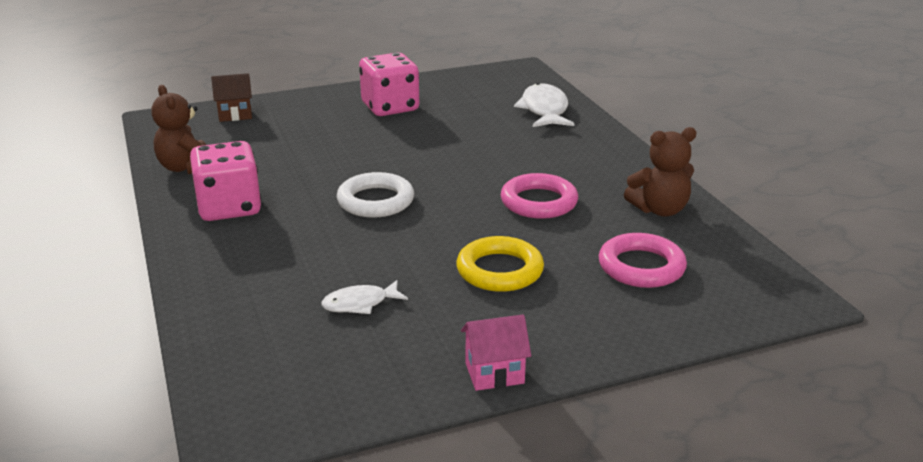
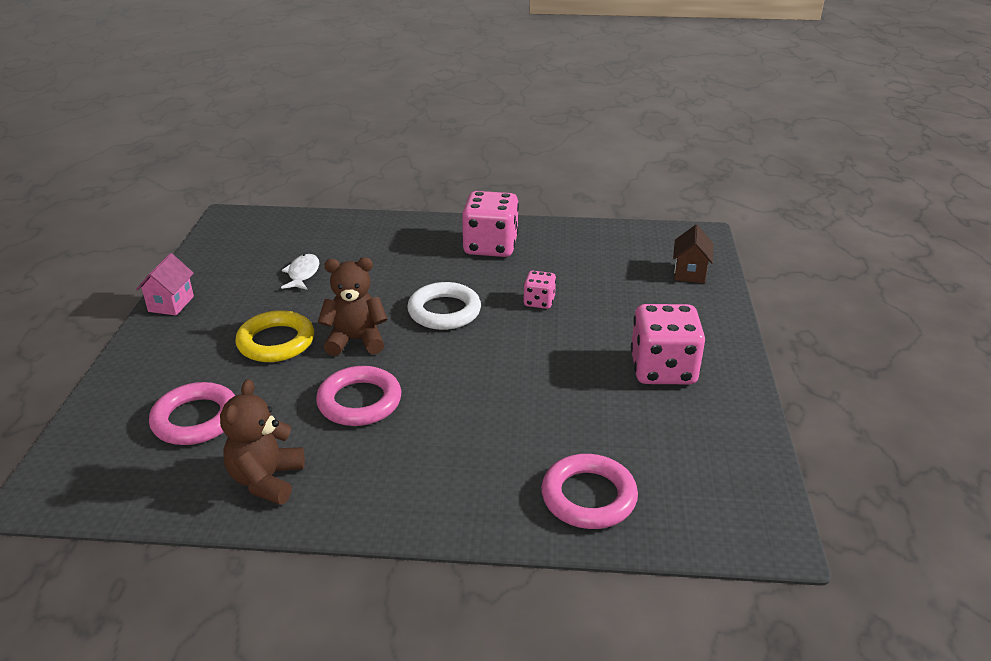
camera: 115 degrees right, 5 degrees up
(187, 168) = (579, 238): brown teddy bear -> brown teddy bear (356, 340)
(327, 164) = (539, 302): none -> pink dice
(544, 110) = (588, 497): white fish -> pink ring

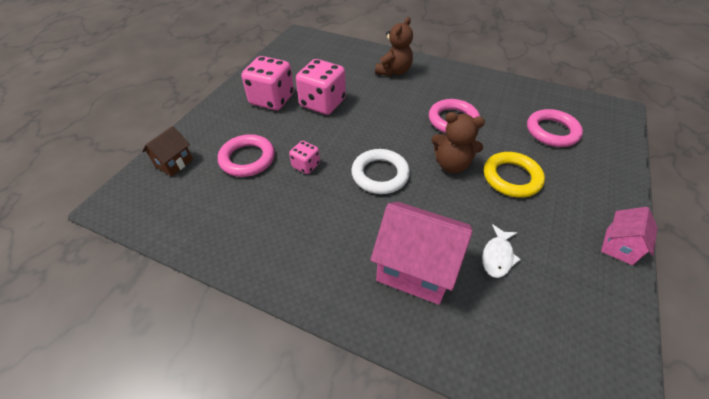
camera: 160 degrees left, 15 degrees up
(266, 480) = (502, 92): brown teddy bear -> brown teddy bear (394, 71)
(381, 252) = (415, 269): none -> pink house
(490, 246) = (304, 245): pink dice -> pink dice (322, 103)
(588, 497) = (356, 58): pink ring -> pink ring (247, 159)

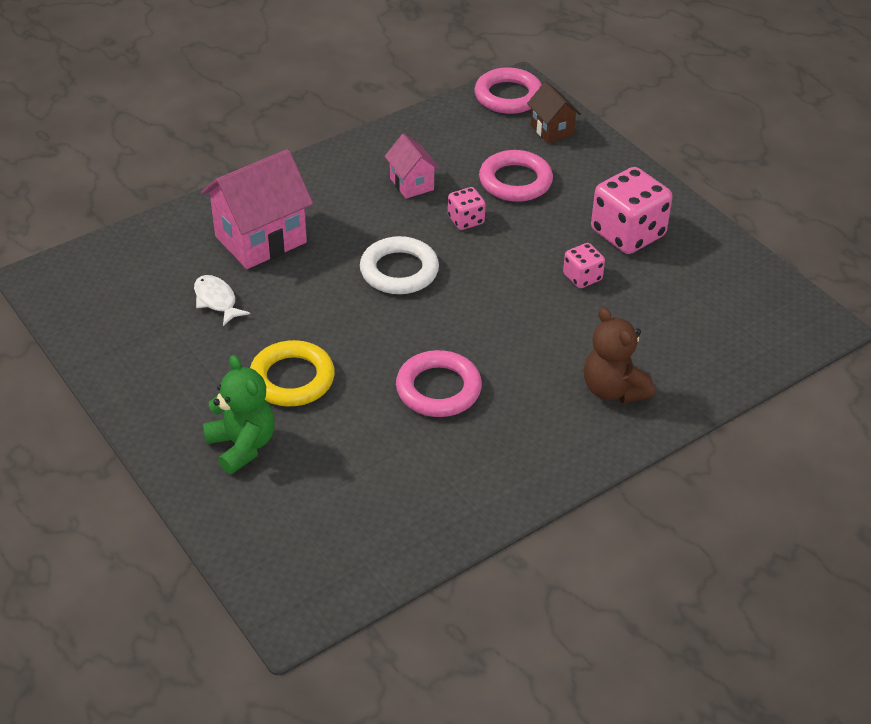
camera: 120 degrees right, 5 degrees down
(322, 103) = (582, 277): pink dice -> pink dice, size x0.51
(451, 164) = (361, 338): brown teddy bear -> none
(552, 131) = (326, 482): pink ring -> pink ring (508, 96)
(575, 173) = (242, 445): none -> green teddy bear
(619, 246) = (131, 399): pink house -> pink house (411, 184)

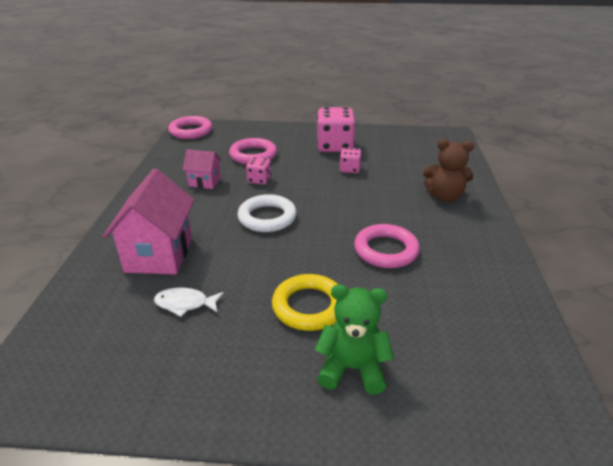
camera: 50 degrees left, 10 degrees down
(551, 130) = (234, 132): brown house -> none

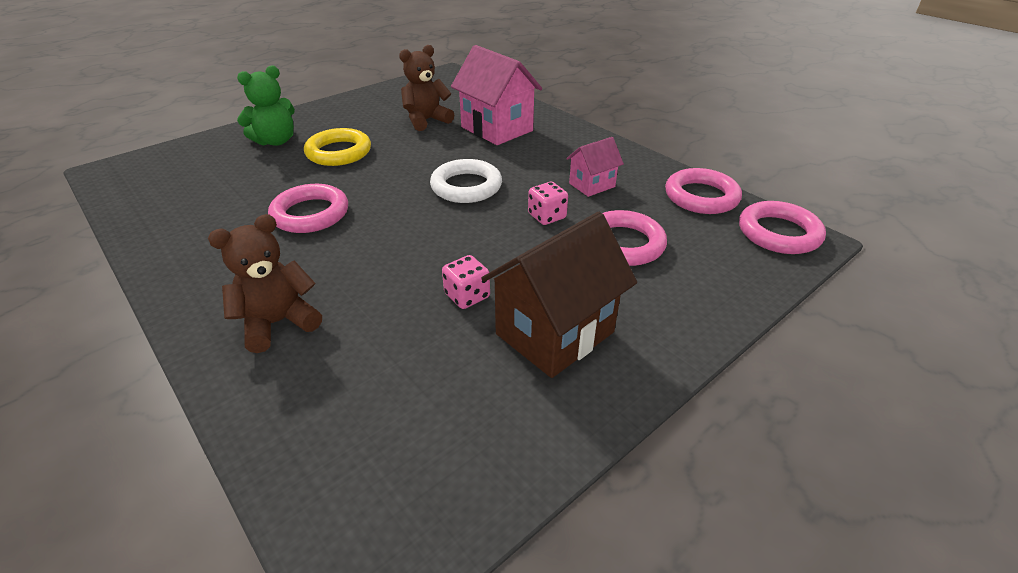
camera: 135 degrees right, 5 degrees up
(176, 153) = (701, 196): none -> pink ring
(185, 304) = (426, 120): white fish -> brown teddy bear
(335, 146) = (555, 333): pink dice -> brown house

